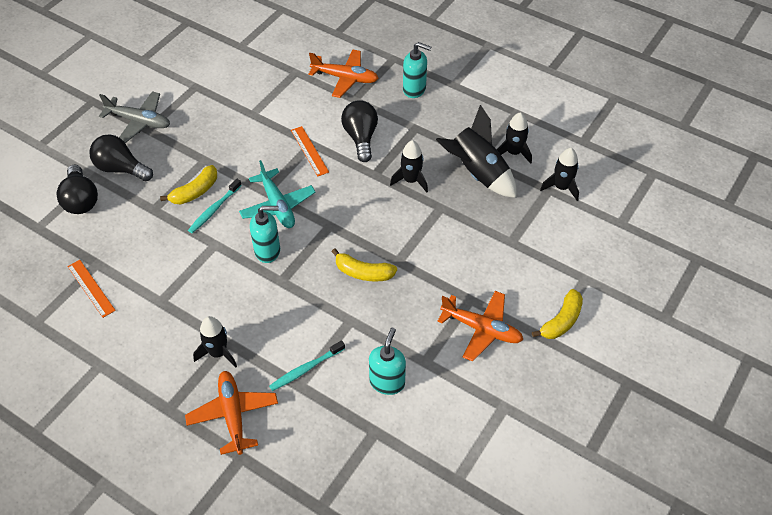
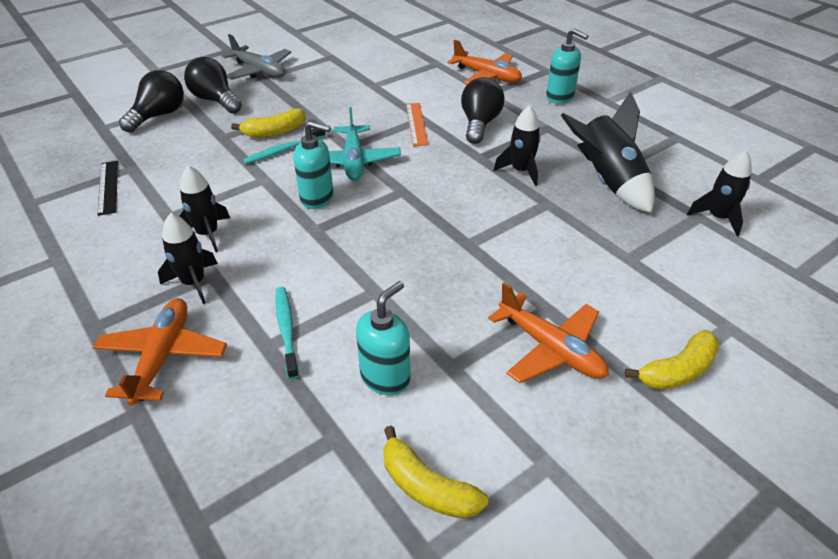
camera: 20 degrees right, 10 degrees down
(81, 200) = (159, 115): black light bulb -> black light bulb turned 150 degrees counterclockwise
(91, 288) = (108, 187): orange ruler -> black ruler
(305, 369) = (286, 330): turquoise toothbrush -> turquoise toothbrush turned 90 degrees clockwise
(363, 272) = (418, 245): yellow banana -> yellow banana (427, 487)
(513, 153) = (661, 172): black rocket -> black rocket (208, 234)

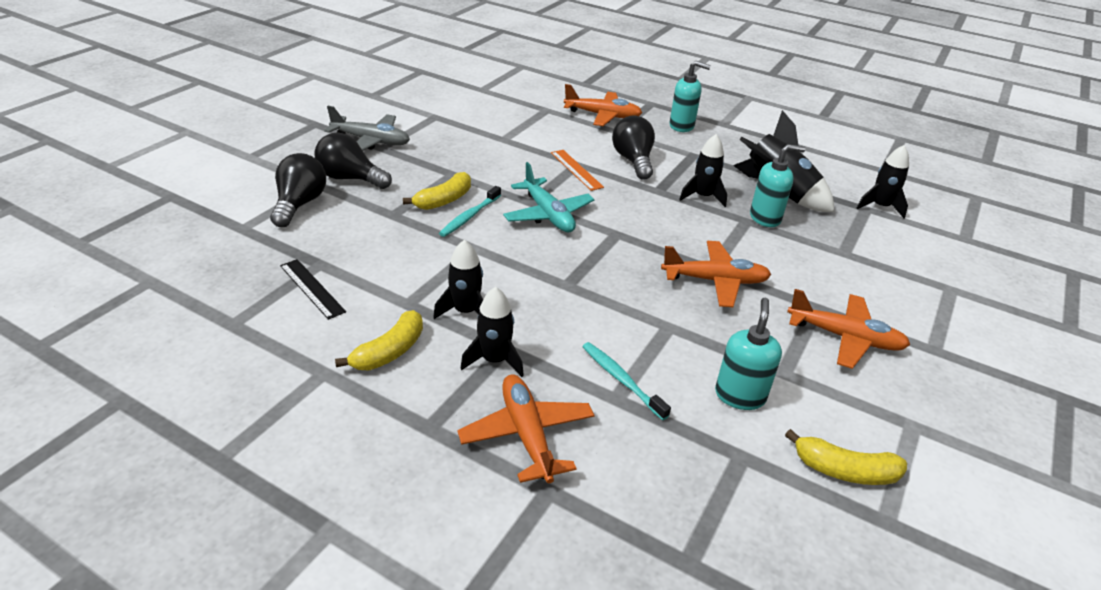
camera: 25 degrees left, 5 degrees down
(317, 198) = (544, 255): turquoise soap dispenser -> turquoise soap dispenser (765, 218)
(460, 257) = (715, 281): none -> orange plane
(677, 371) = (943, 330): yellow banana -> yellow banana (389, 352)

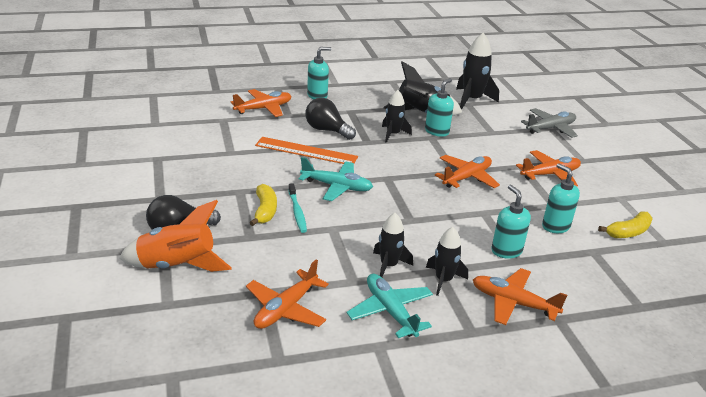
camera: 45 degrees left, 5 degrees down
(300, 204) = (177, 266): black light bulb -> orange rocket
(312, 288) = (286, 309): black ruler -> orange plane
(371, 141) = (144, 197): grey plane -> grey plane (550, 128)
(389, 352) = (390, 311): yellow banana -> turquoise plane
(576, 169) = (306, 151): orange ruler -> orange ruler, size x1.61
(621, 379) = (506, 251): turquoise toothbrush -> turquoise soap dispenser
(880, 207) = (472, 100): black rocket -> black rocket, size x1.59

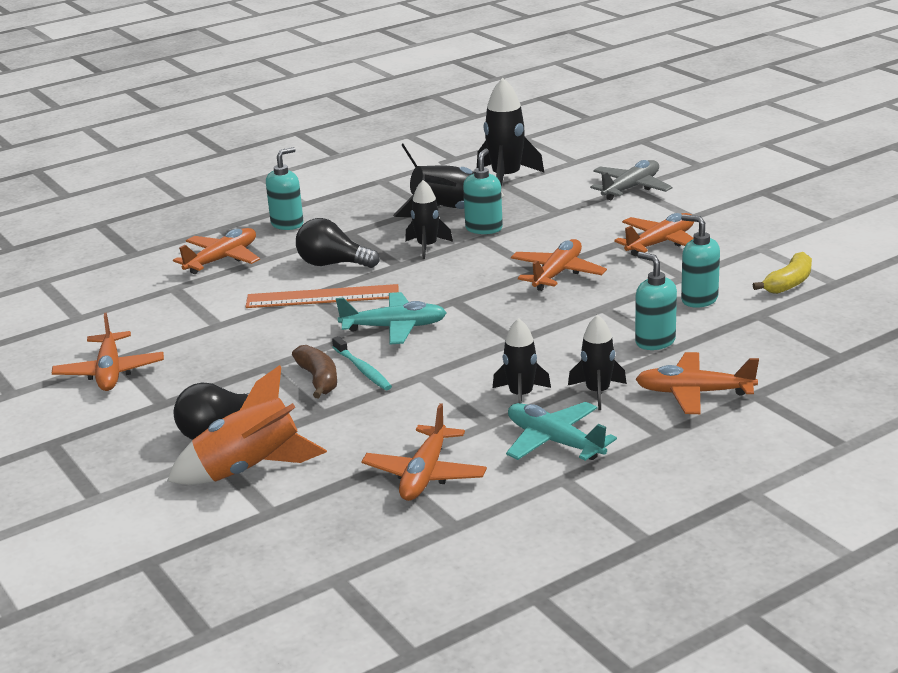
camera: 15 degrees left, 5 degrees down
(146, 166) = (110, 372): none -> orange plane
(265, 211) = (318, 379): yellow banana -> brown banana

